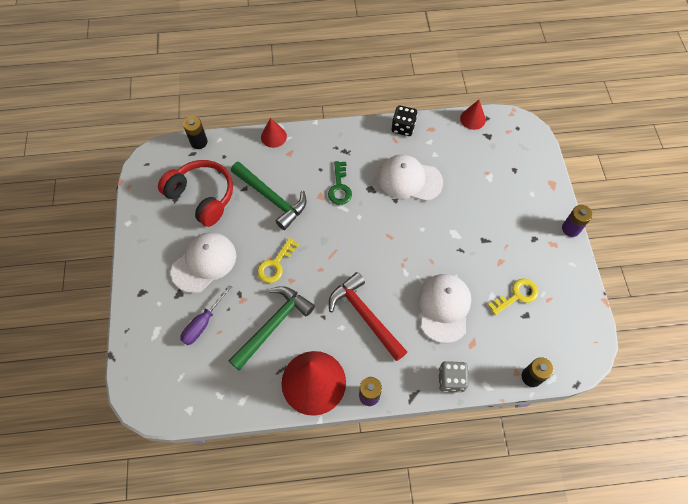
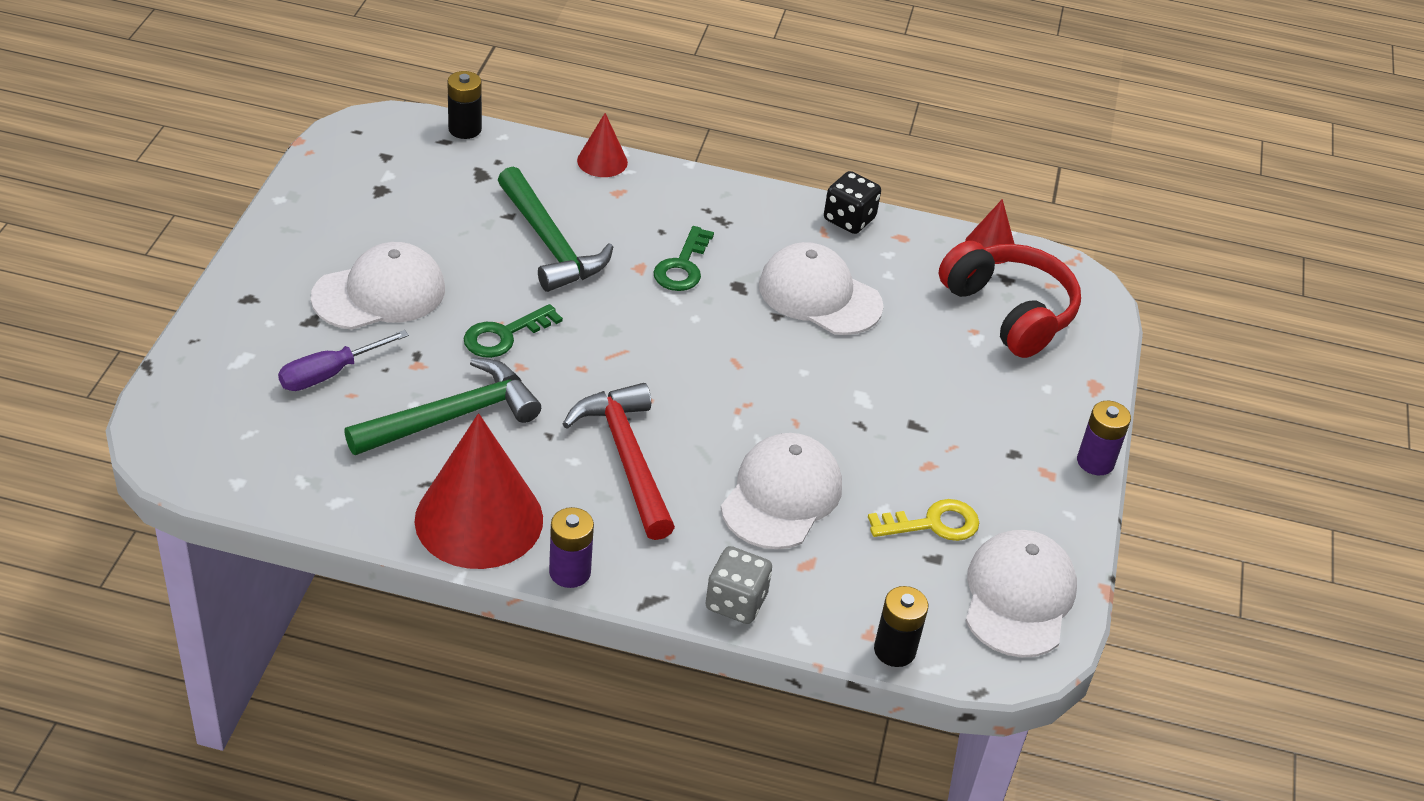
camera: 15 degrees right, 20 degrees down
(202, 197) = (427, 204): red headphones -> red headphones (1009, 312)
(275, 264) = (504, 335): yellow key -> green key
(571, 322) = (1018, 597): none -> white cap

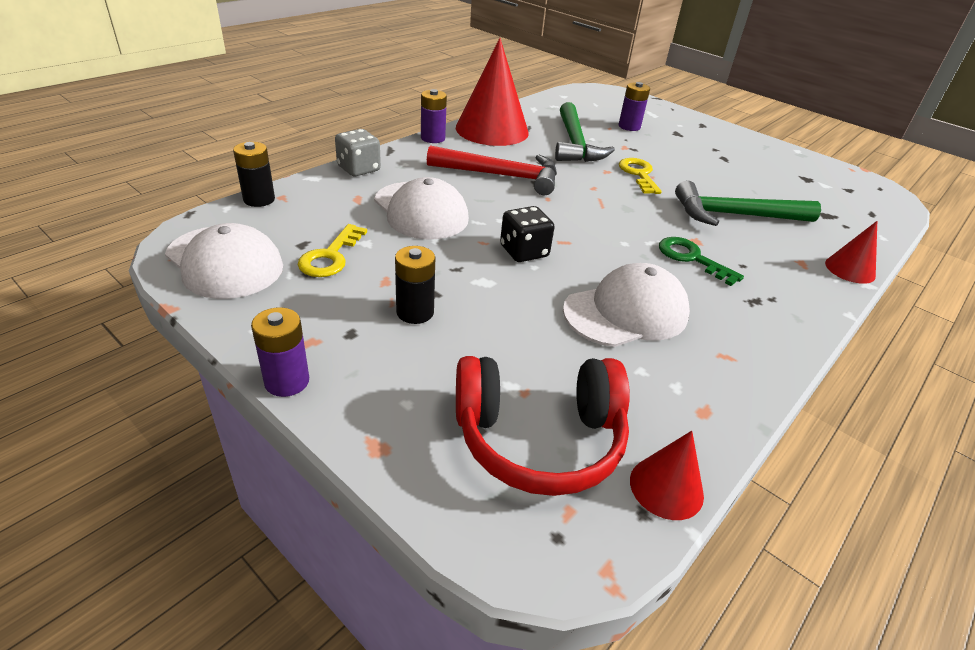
camera: 120 degrees right, 5 degrees down
(328, 374) = (629, 126): purple screwdriver -> purple battery
(379, 293) = (695, 153): white cap -> none
(465, 129) = (890, 225): black battery -> black battery (415, 312)
(504, 335) = (639, 174): green key -> yellow key
(849, 219) = (744, 383): black dice -> black dice (524, 251)

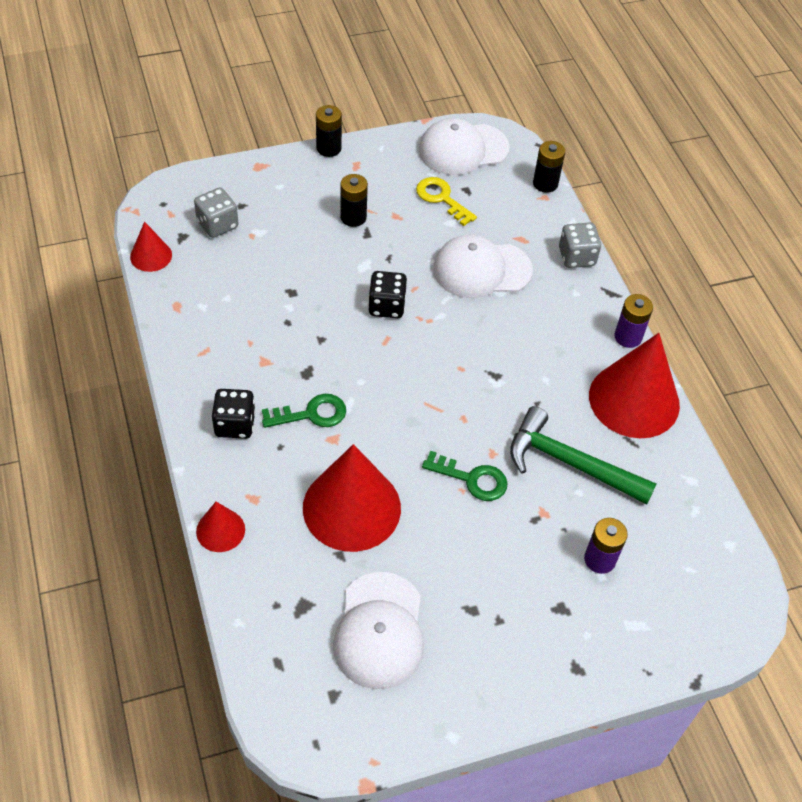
camera: 120 degrees right, 15 degrees up
(287, 381) = (328, 148): purple battery -> black battery
(501, 176) = (520, 354): red hammer -> none
(538, 438) = (217, 224): red headphones -> grey dice
(626, 312) = (280, 325): white cap -> white cap (379, 630)
(639, 174) = (471, 479): yellow key -> green key
(734, 215) = (351, 507): green hammer -> red cone
(764, 298) = (235, 424): none -> black dice

